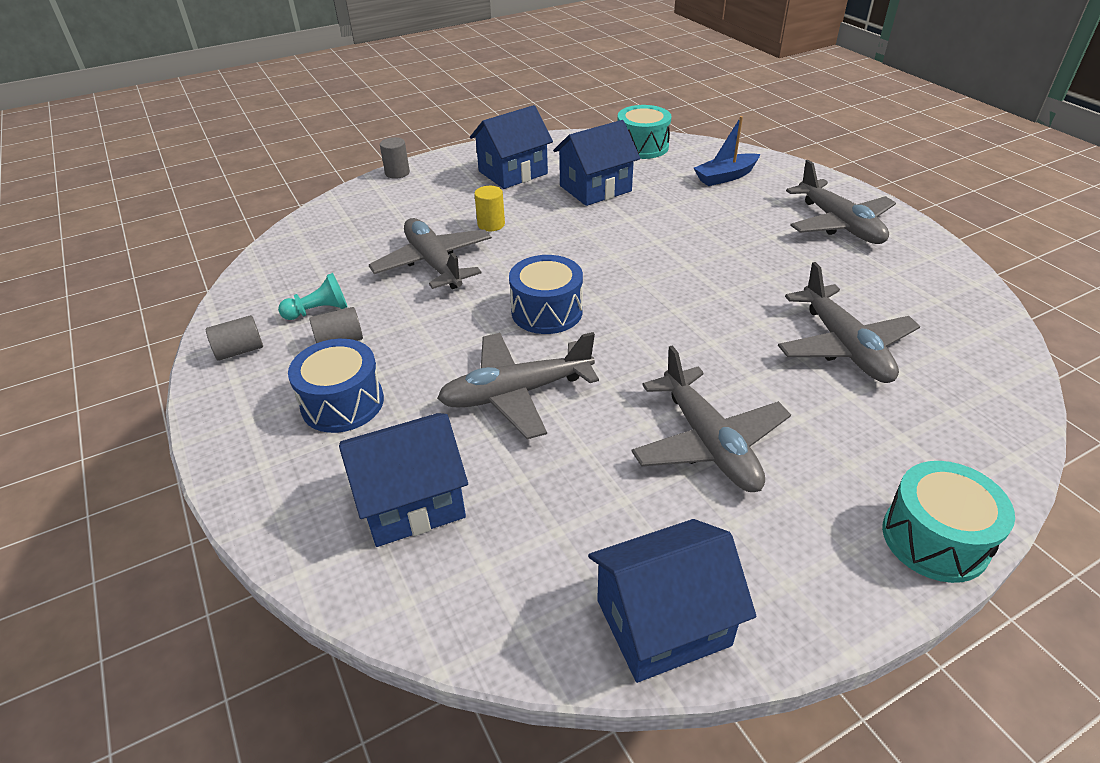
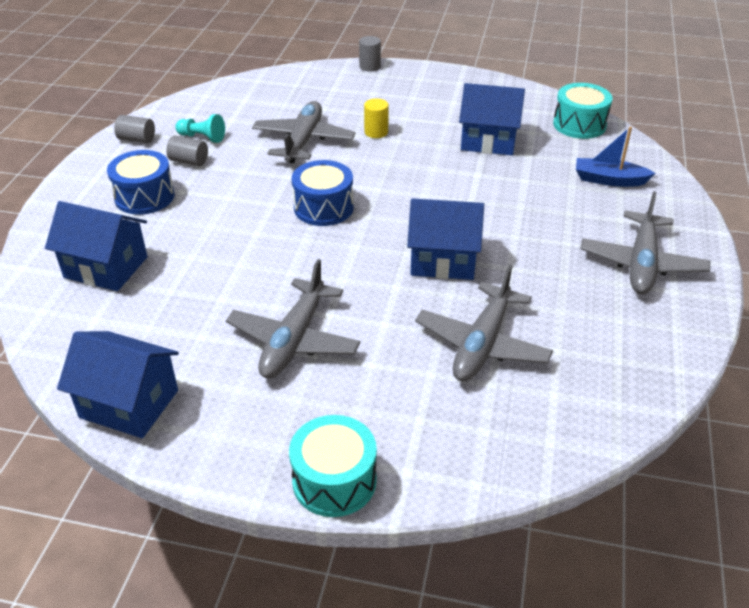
camera: 40 degrees right, 0 degrees up
(513, 172) = (447, 101): blue house -> blue house (443, 260)
(516, 393) = (234, 245): grey plane -> none

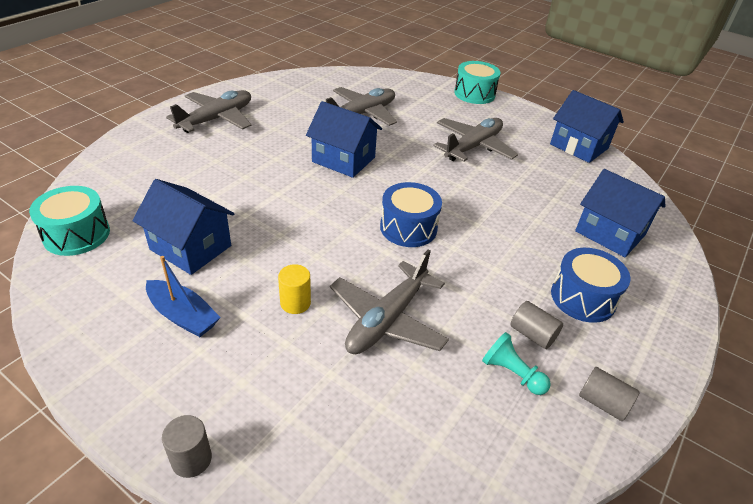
camera: 160 degrees left, 0 degrees up
(609, 180) = (145, 173): blue boat -> blue boat (183, 316)

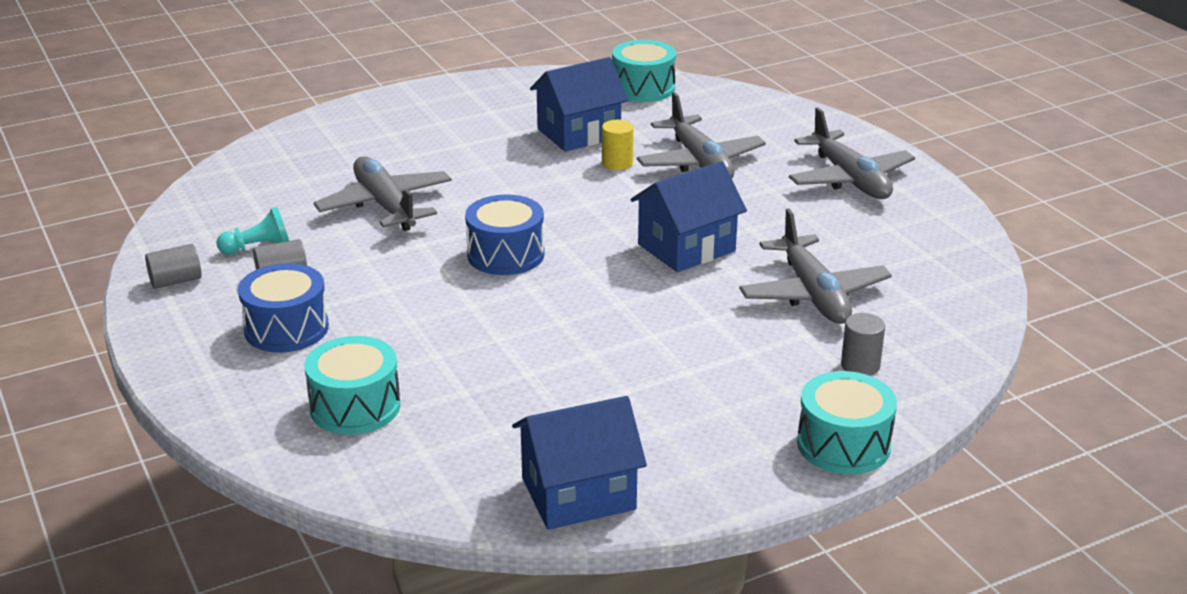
camera: 120 degrees right, 10 degrees down
(183, 316) = (487, 120): blue boat -> none
(191, 459) = (345, 109): grey cylinder -> grey cylinder (860, 365)
(295, 303) = (453, 168): yellow cylinder -> yellow cylinder (617, 163)
(473, 147) = (651, 369): grey plane -> grey plane (700, 162)
(610, 233) = (355, 407): blue house -> turquoise drum

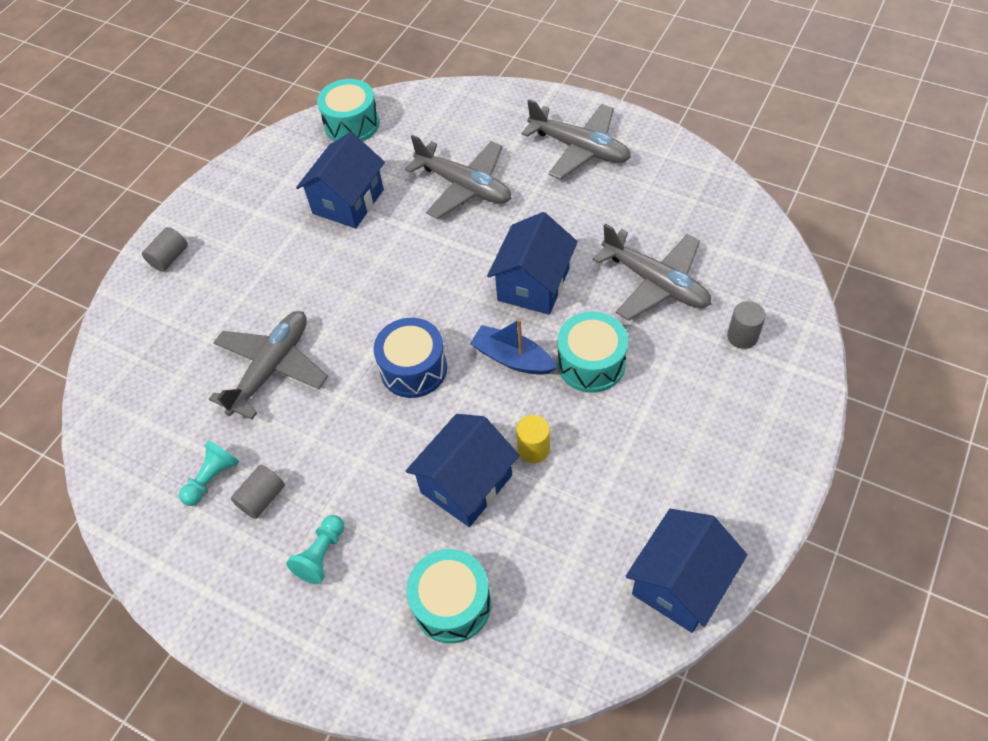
camera: 30 degrees left, 25 degrees up
(176, 281) = (179, 560): grey cylinder -> grey cylinder (169, 258)
(286, 328) = (321, 555): blue drum -> turquoise pawn
(385, 205) = (272, 368): grey plane -> grey plane turned 90 degrees clockwise
(461, 342) = (466, 484): none -> blue house
(604, 285) = (512, 358): none -> blue boat
(617, 163) = (406, 220): yellow cylinder -> yellow cylinder (533, 449)
(843, 444) = (795, 420): turquoise drum -> turquoise drum (591, 363)

